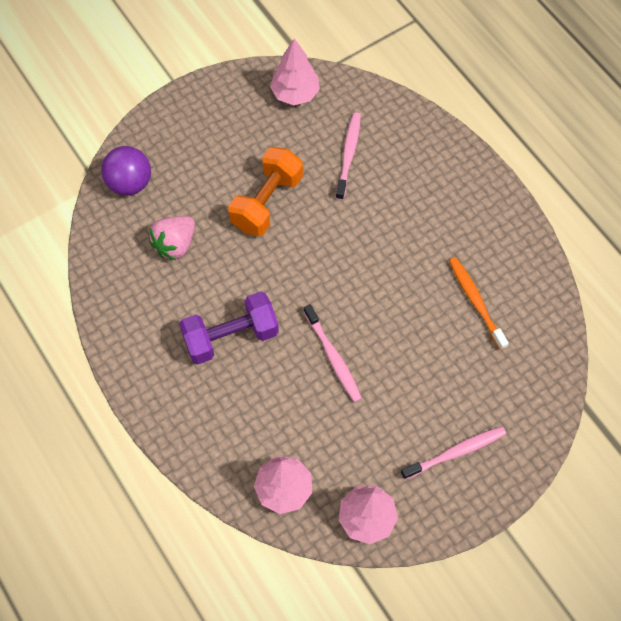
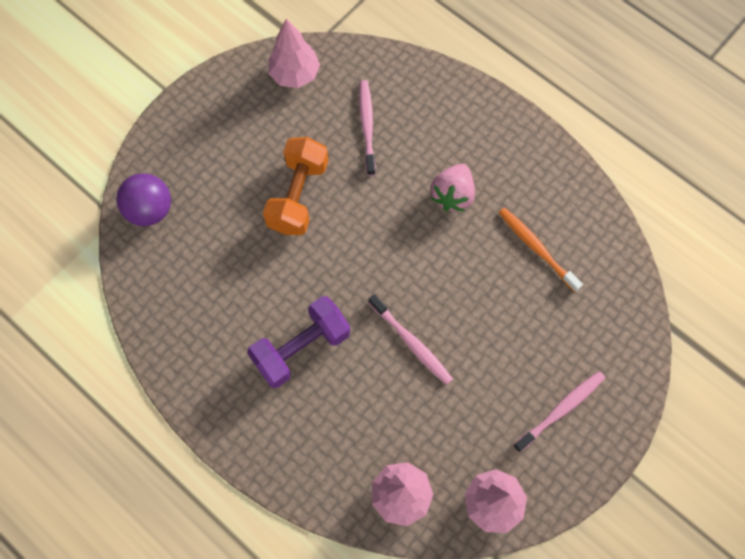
camera: 15 degrees left, 5 degrees up
(175, 244) = (216, 264): pink strawberry -> pink strawberry (452, 195)

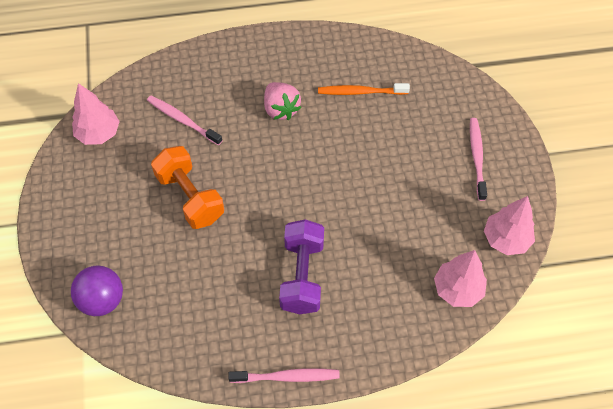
camera: 50 degrees left, 10 degrees down
(411, 342) = (359, 206): pink toothbrush -> pink toothbrush (286, 377)

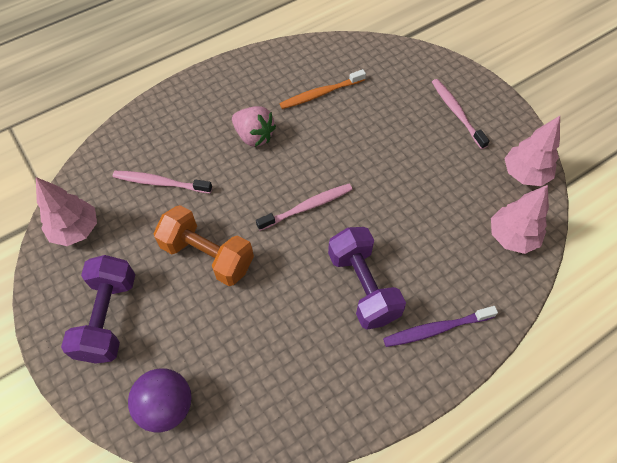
camera: 25 degrees left, 0 degrees up
(91, 214) = (108, 317): none -> purple dumbbell
(286, 377) = (405, 397): pink toothbrush -> pink toothbrush (307, 207)
(344, 336) = (436, 329): none -> purple toothbrush

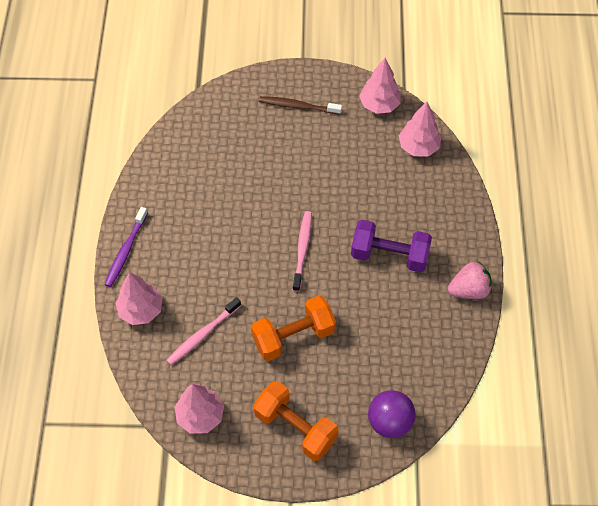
camera: 55 degrees left, 0 degrees up
(108, 317) = (295, 427): purple dumbbell -> orange dumbbell
(154, 126) = (141, 310): none -> pink tree
(254, 136) = (211, 246): pink strawberry -> pink strawberry (469, 290)
(321, 93) = (207, 178): orange toothbrush -> none
(436, 329) = (448, 233): purple toothbrush -> purple toothbrush (126, 250)
(457, 113) = (298, 106): pink toothbrush -> brown toothbrush

